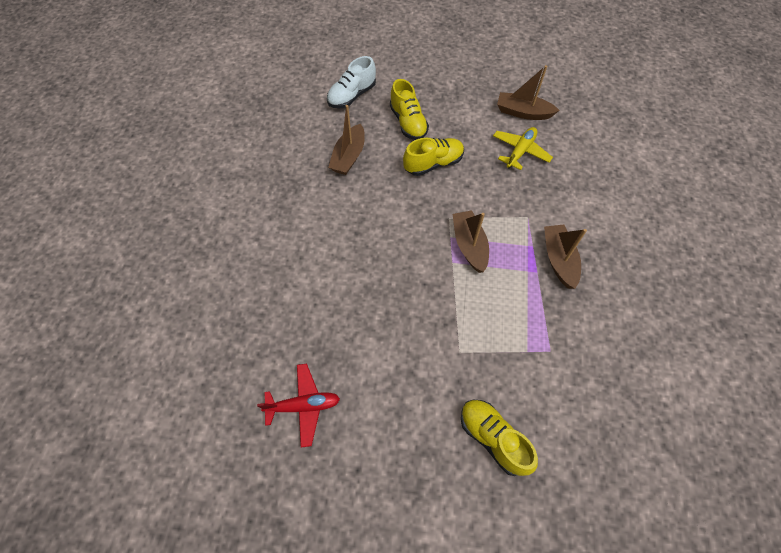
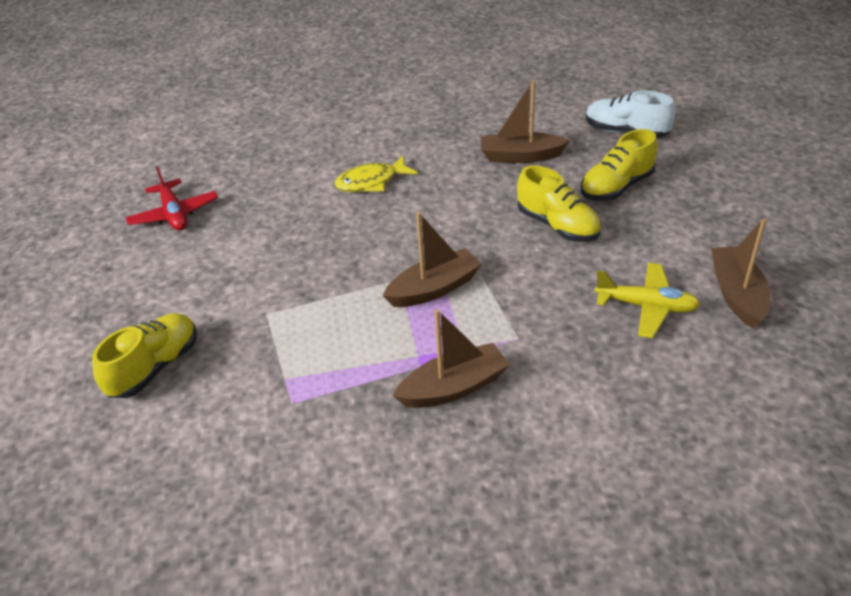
camera: 75 degrees right, 20 degrees down
(332, 251) = (371, 182): none -> yellow fish

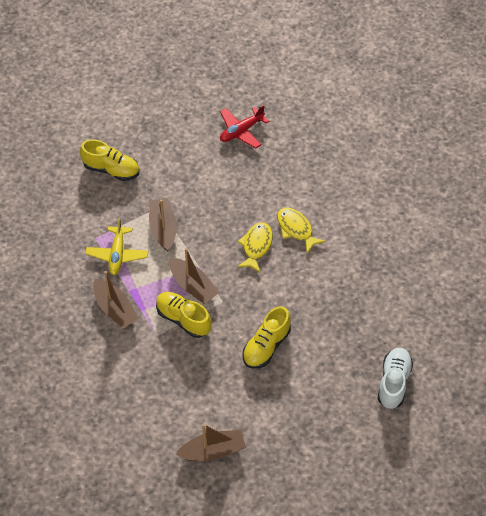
camera: 75 degrees right, 15 degrees up
(385, 219) = (256, 246): none -> yellow fish
(520, 156) = (345, 315): brown boat -> brown boat (163, 228)
(616, 187) = (318, 379): yellow shoe -> yellow shoe (183, 319)
(646, 306) = (194, 400): yellow plane -> yellow plane (117, 254)

